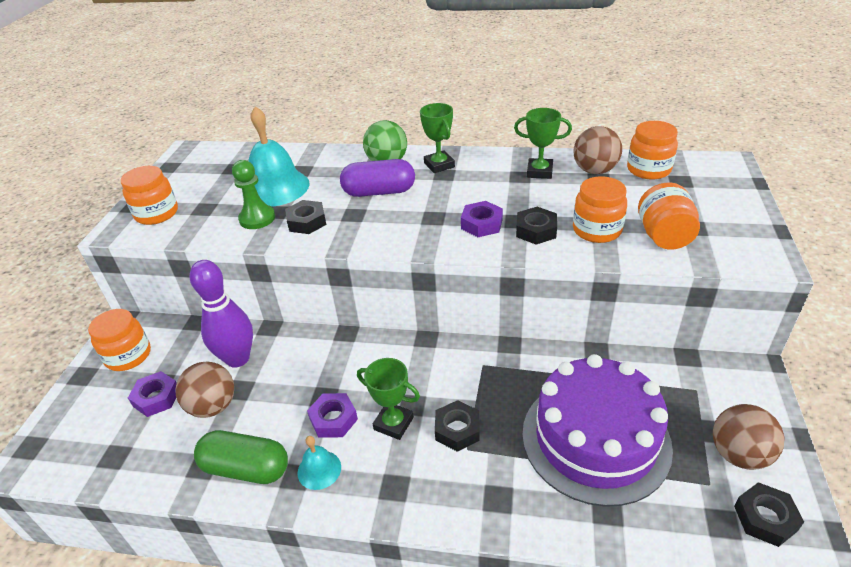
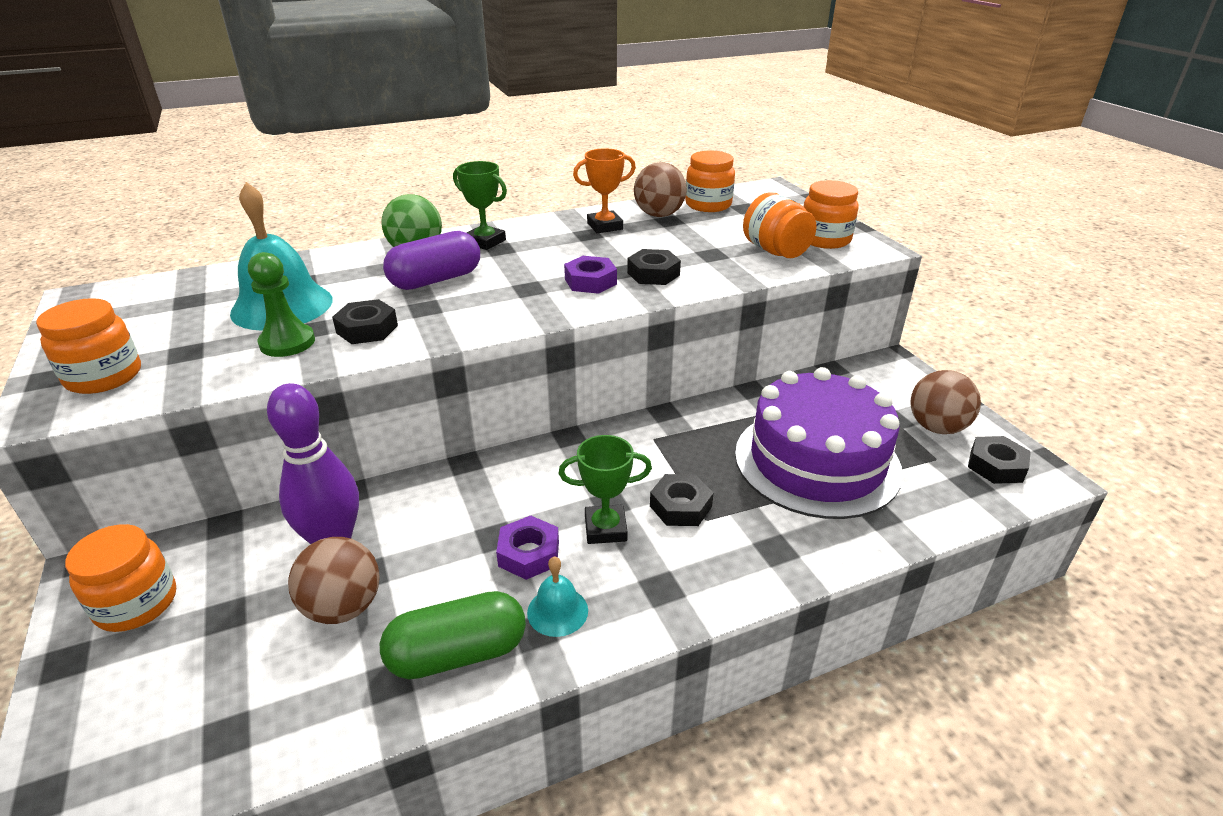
camera: 35 degrees left, 5 degrees down
(156, 398) = (238, 634): purple nut -> none
(539, 172) = (605, 226): green trophy -> orange trophy
(597, 230) = (711, 260): orange jar -> orange jar (824, 239)

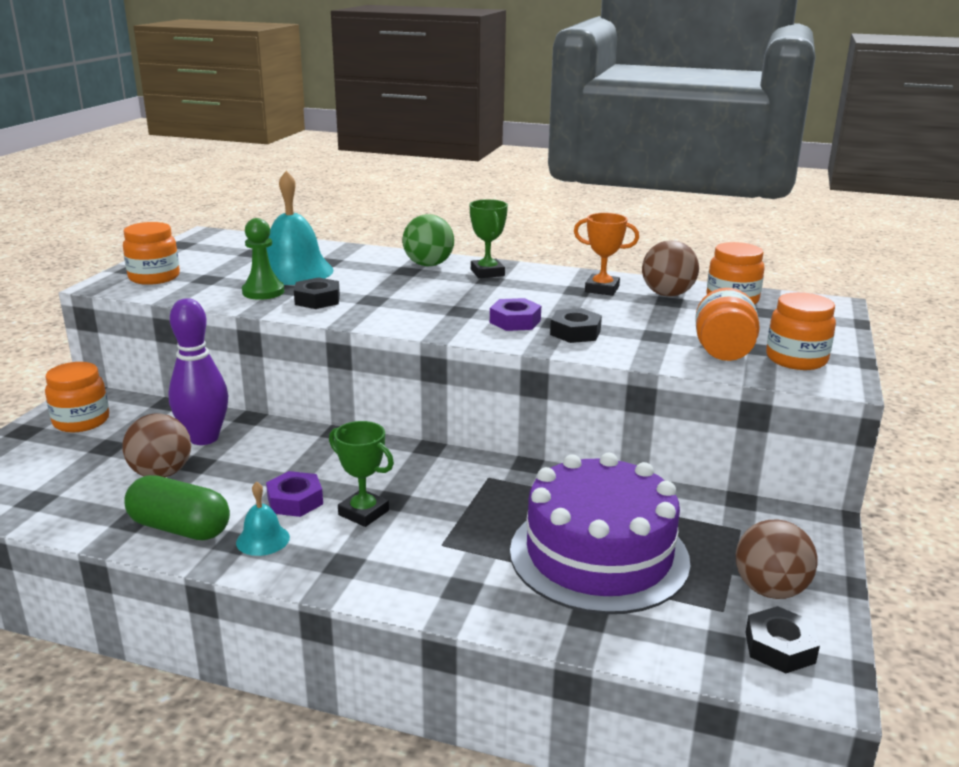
camera: 40 degrees right, 10 degrees down
(436, 280) = (409, 286): purple capsule -> none
(680, 506) = (436, 527): black nut -> none

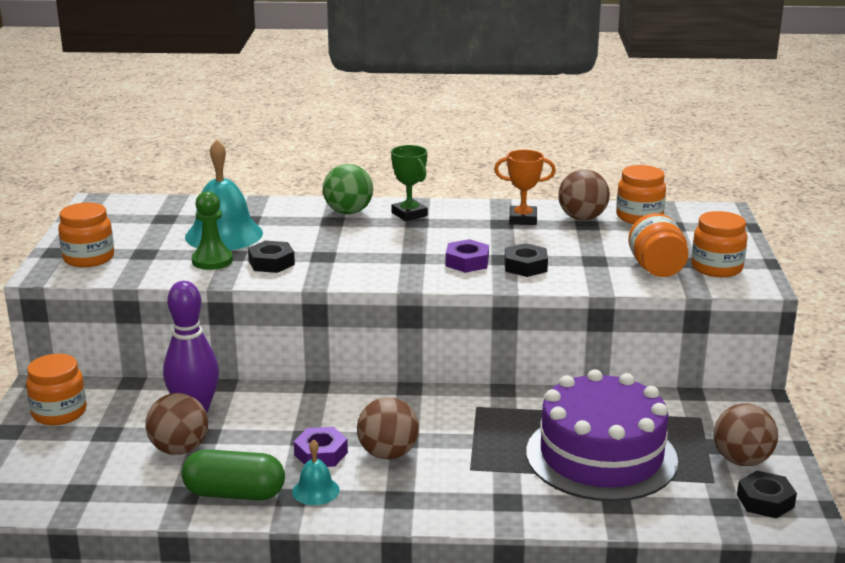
camera: 15 degrees left, 0 degrees up
(363, 513) = (388, 454): green trophy -> brown ball

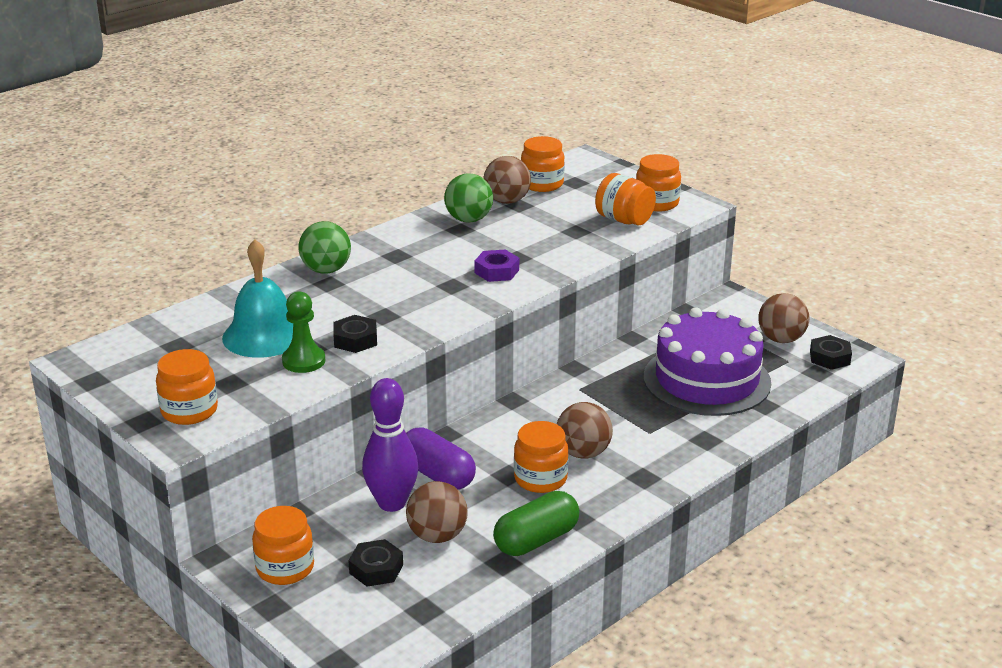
camera: 45 degrees left, 5 degrees up
(258, 409) = (437, 475): none -> purple capsule
(315, 491) = (584, 504): turquoise bell -> none
(321, 453) = (540, 479): purple nut -> orange jar
(409, 214) = (378, 251): green trophy -> none
(523, 219) = (469, 220): orange trophy -> green ball
(525, 266) = (541, 256): black nut -> black nut (376, 569)

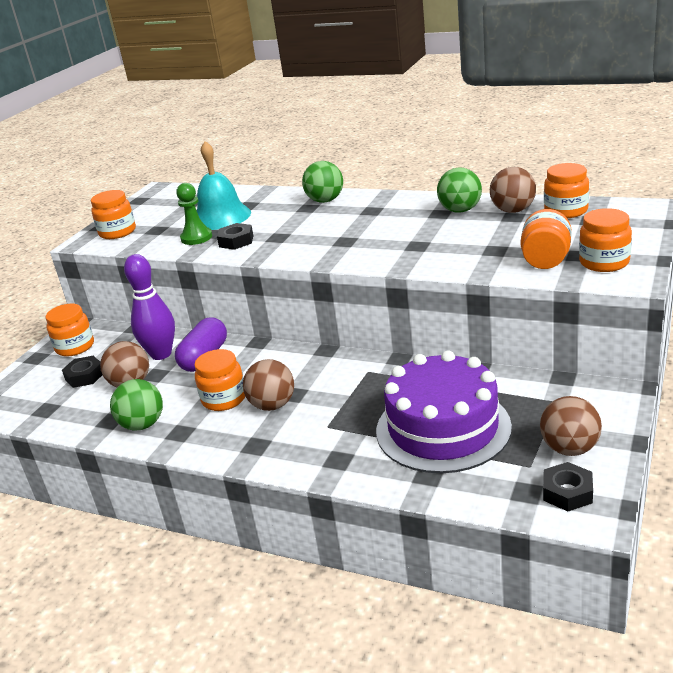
camera: 70 degrees right, 0 degrees up
(496, 271) = (385, 247): purple nut -> none
(536, 540) = (142, 425): green capsule -> green ball

